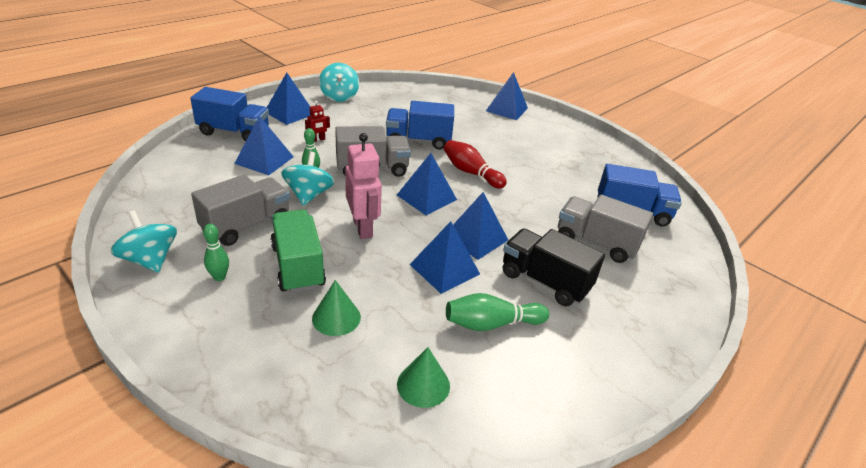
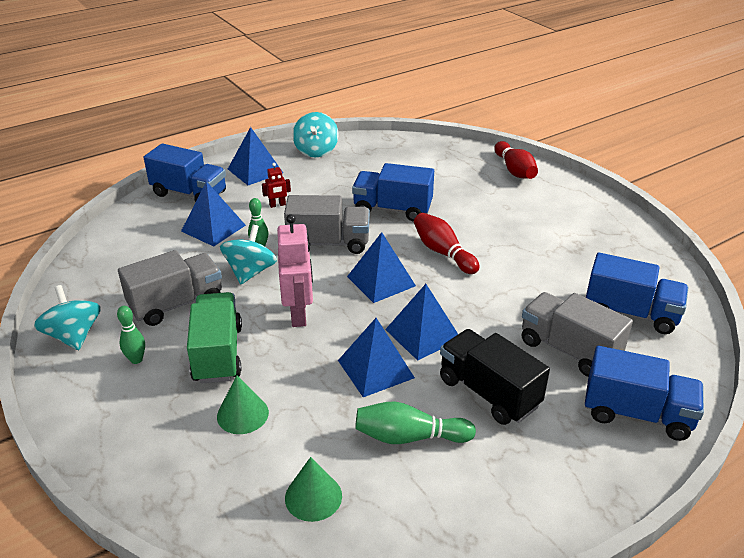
camera: 15 degrees right, 0 degrees up
(507, 109) = (514, 170): blue pyramid -> red bowling pin
(665, 288) = (637, 414): none -> blue truck

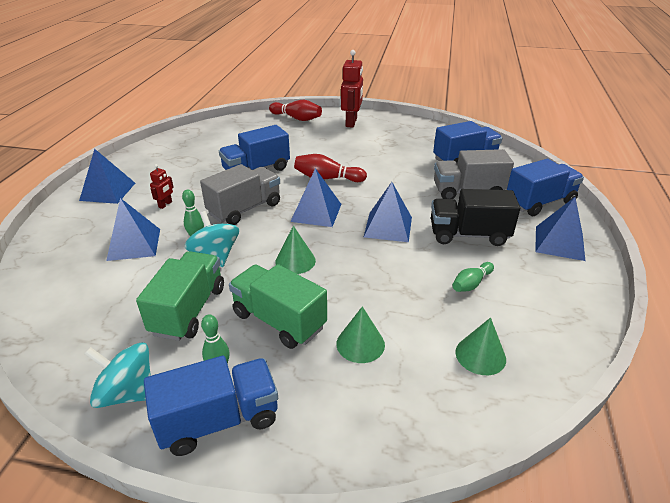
camera: 45 degrees left, 0 degrees up
(176, 304) = (189, 310): grey truck -> green truck
(189, 194) = (70, 232): blue truck -> blue truck (219, 420)
(299, 314) = (295, 261): pink robot -> green cone
(316, 150) = (140, 159): turquoise spinning top -> none
(376, 369) = (394, 261): blue pyramid -> blue pyramid (559, 243)
(409, 437) = (471, 284): green bowling pin -> green bowling pin, size x0.65
(568, 202) = (351, 122): none -> red robot

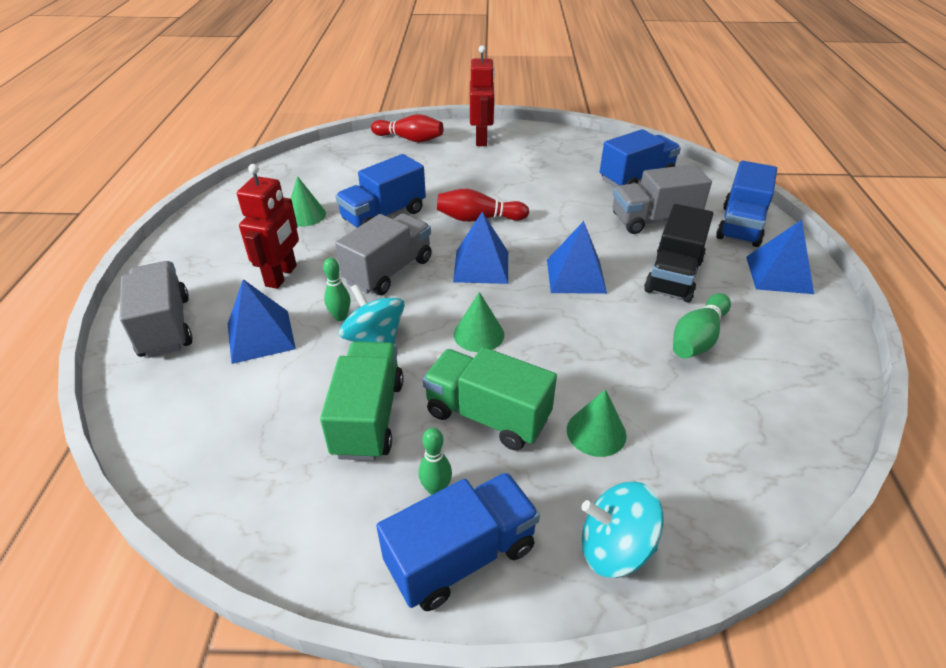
camera: 10 degrees left, 5 degrees up
(71, 230) = (165, 326): none -> grey truck
(108, 191) = (195, 265): blue pyramid -> none
(127, 393) = (331, 539): turquoise spinning top -> turquoise spinning top (615, 548)
(165, 204) = (281, 276): red robot -> red robot, size x2.04
(468, 235) = (673, 276): black truck -> black truck turned 60 degrees counterclockwise
(471, 284) = (697, 338): green bowling pin -> green bowling pin, size x1.55
(480, 355) = (738, 426): green cone -> green cone (305, 215)
(539, 202) = (740, 226): blue truck -> blue truck turned 150 degrees clockwise

